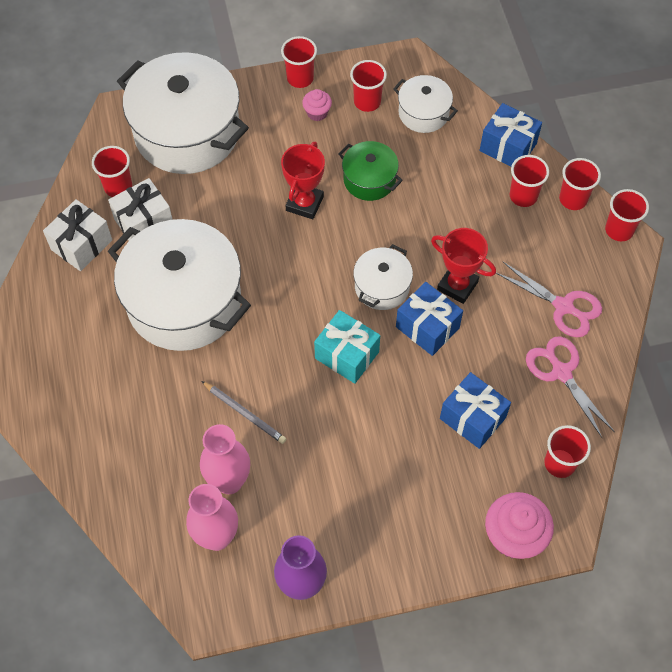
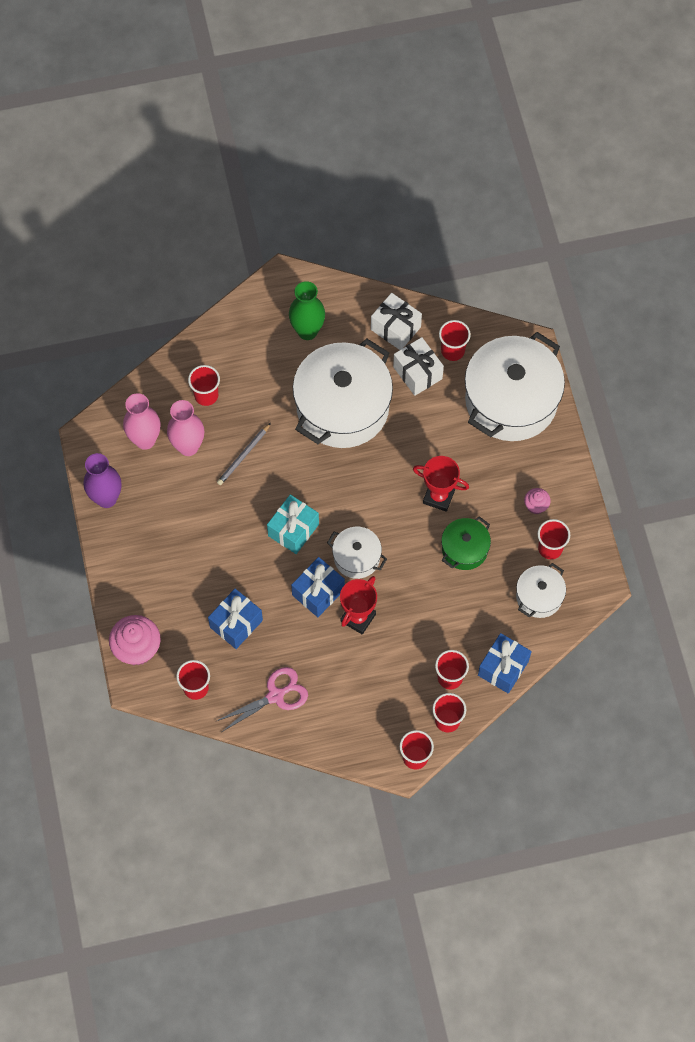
camera: 90 degrees right, 5 degrees up
(74, 341) = (307, 331): none -> green vase
(300, 78) = (574, 491): red cup -> red cup (206, 395)
(563, 307) = (337, 702): pink scissors -> none

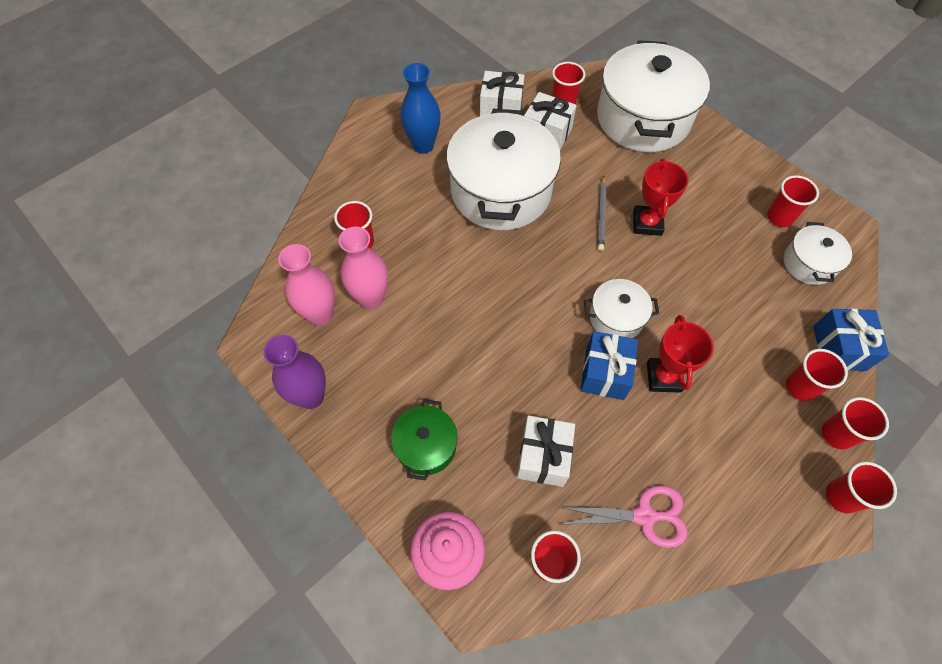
camera: 30 degrees left, 5 degrees down
(236, 624) = (543, 457): blue gift -> white gift
(243, 455) = (434, 279): grey pencil -> grey pencil (601, 215)
(275, 696) = (644, 516): pink scissors -> pink scissors turned 60 degrees clockwise
(293, 530) = (534, 324): turquoise gift -> none
(307, 331) = (423, 145): green vase -> blue vase
(438, 496) = (647, 223): red trophy -> red trophy turned 75 degrees counterclockwise
(464, 549) = (708, 257): green pot -> green pot (426, 446)
(536, 506) = (736, 189): pink cupcake -> none

